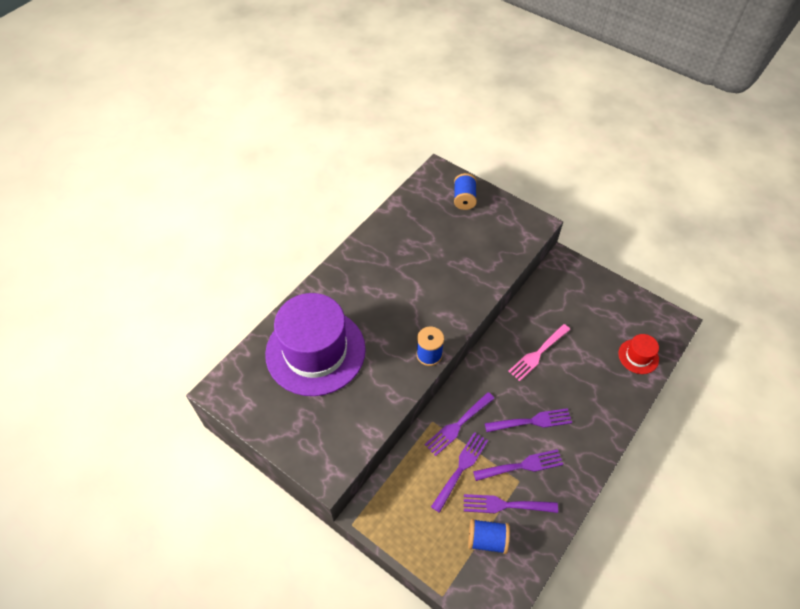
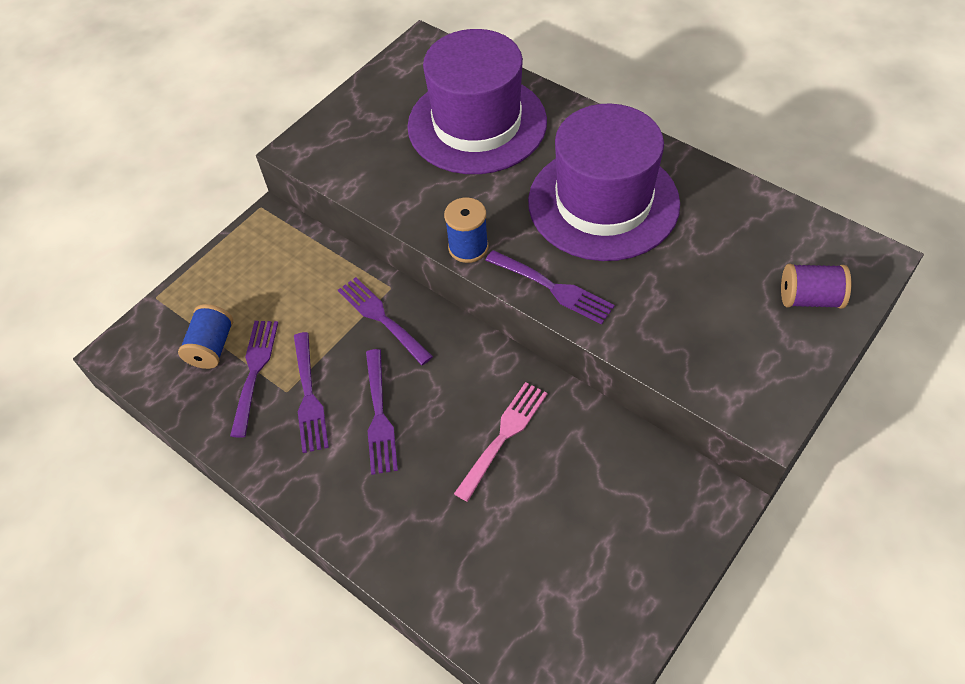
camera: 95 degrees right, 0 degrees up
(394, 282) = (603, 202): none -> purple hat
(461, 468) = (316, 320): purple fork -> purple fork (553, 288)
(464, 199) = (809, 298): blue spool -> purple spool
(538, 354) = (503, 435): pink fork -> pink fork turned 75 degrees clockwise
(638, 356) = (498, 610): red hat -> none

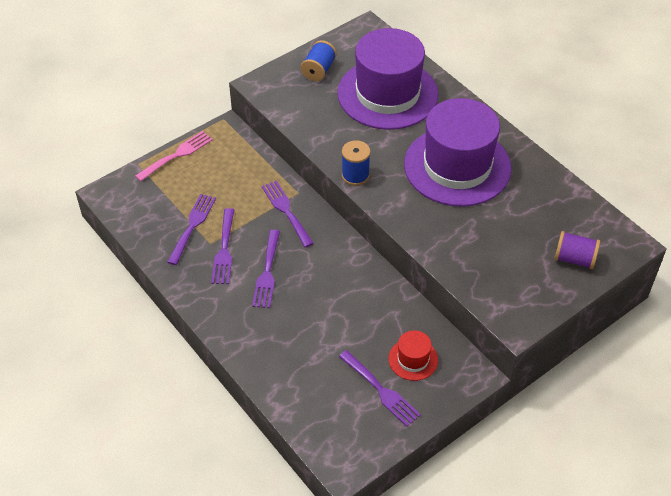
camera: 10 degrees right, 5 degrees down
(212, 347) = (168, 204): blue spool -> blue spool (318, 70)
(503, 435) = (345, 303): pink fork -> pink fork (177, 155)
(553, 288) = (404, 214): purple fork -> purple fork (381, 390)
(625, 499) = (413, 359): none -> red hat

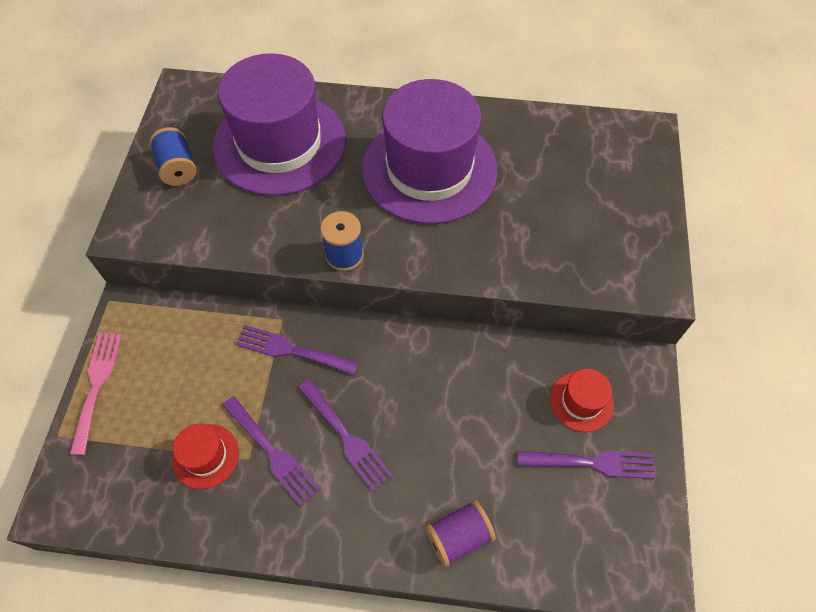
camera: 45 degrees left, 10 degrees up
(192, 226) = (206, 456): purple fork -> red hat
(574, 259) = (627, 181): purple spool -> purple spool (458, 536)

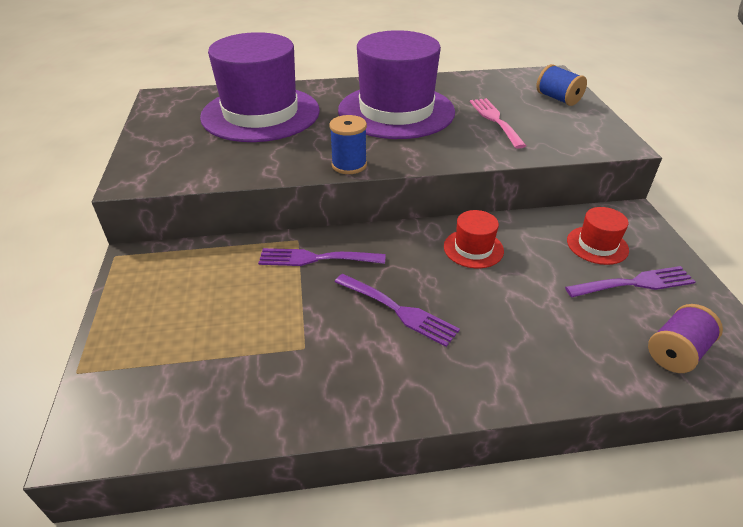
camera: 15 degrees left, 20 degrees down
(96, 385) = (115, 321): pink fork -> pink fork (495, 120)
(178, 168) = (171, 138): blue spool -> blue spool (558, 99)
(206, 456) = (256, 355): red hat -> red hat (473, 248)
(272, 453) = (328, 337): purple fork -> none
(458, 536) = (550, 364): purple spool -> purple spool (676, 352)

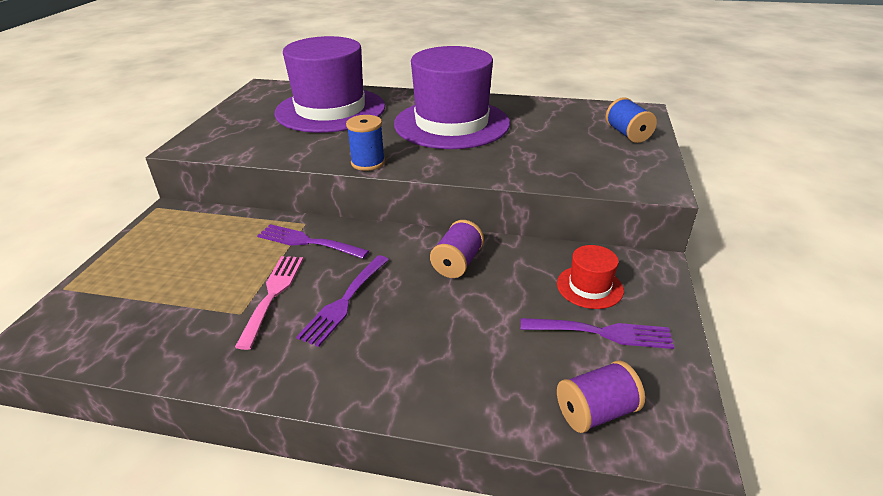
camera: 20 degrees right, 5 degrees down
(399, 310) = (344, 302): purple fork -> purple fork turned 60 degrees clockwise
(473, 248) = (457, 263): red hat -> purple spool
(495, 120) = (542, 145): pink fork -> pink fork (272, 294)

